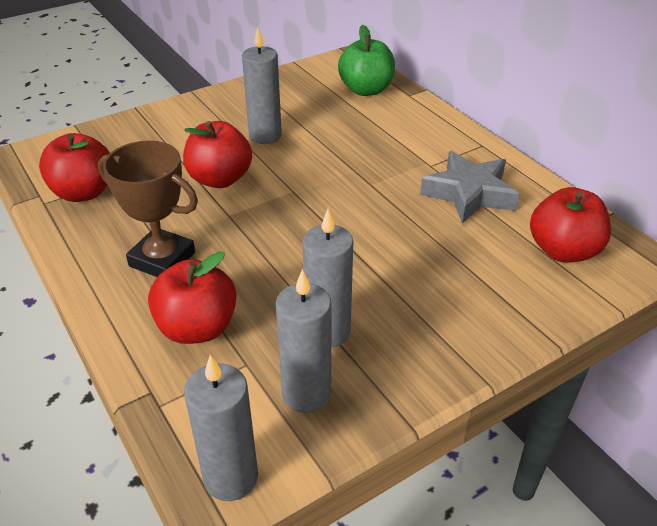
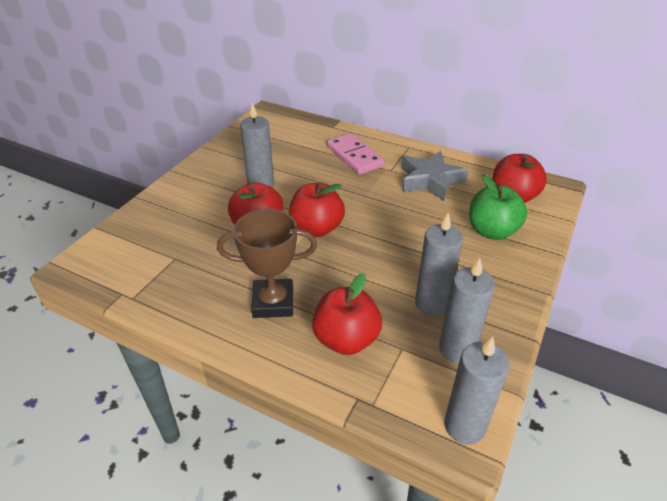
camera: 30 degrees left, 0 degrees up
(83, 192) = (159, 277): red apple -> red apple (316, 228)
(366, 90) = (301, 131): green apple -> green apple (492, 231)
(401, 136) = (354, 156): none -> pink domino

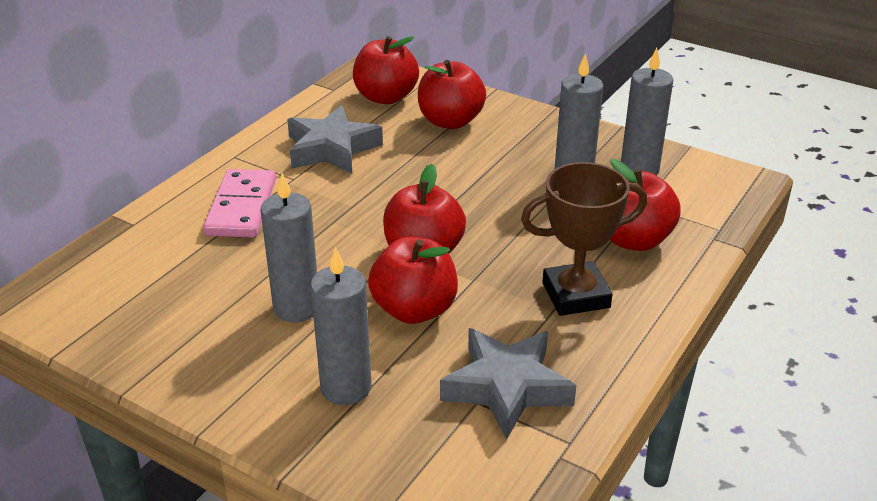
camera: 85 degrees left, 5 degrees down
(183, 270) = (507, 387): none -> grey star
(273, 302) = (576, 295): brown trophy -> brown trophy turned 75 degrees clockwise
(354, 156) = (242, 207): pink domino -> pink domino turned 60 degrees counterclockwise
(464, 426) = (732, 179): grey candle -> grey candle (346, 387)
(492, 231) = (450, 121): green apple -> red apple

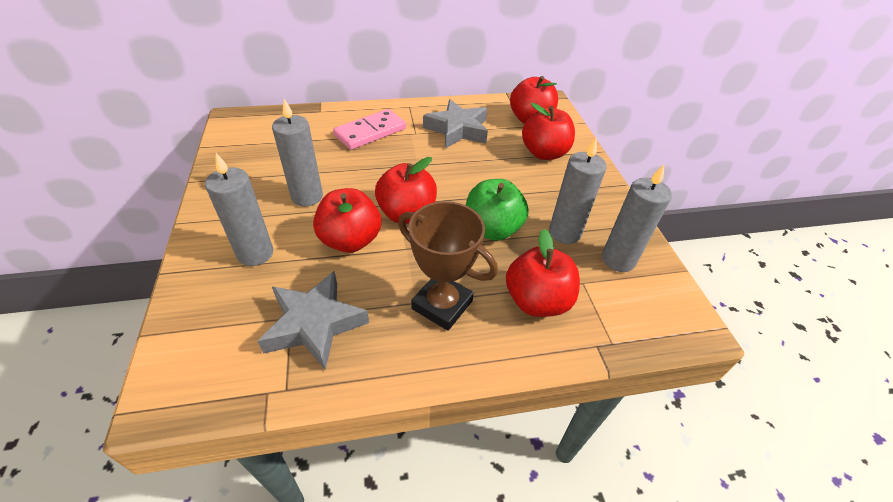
camera: 45 degrees right, 10 degrees up
(516, 213) = (492, 229): none -> green apple

